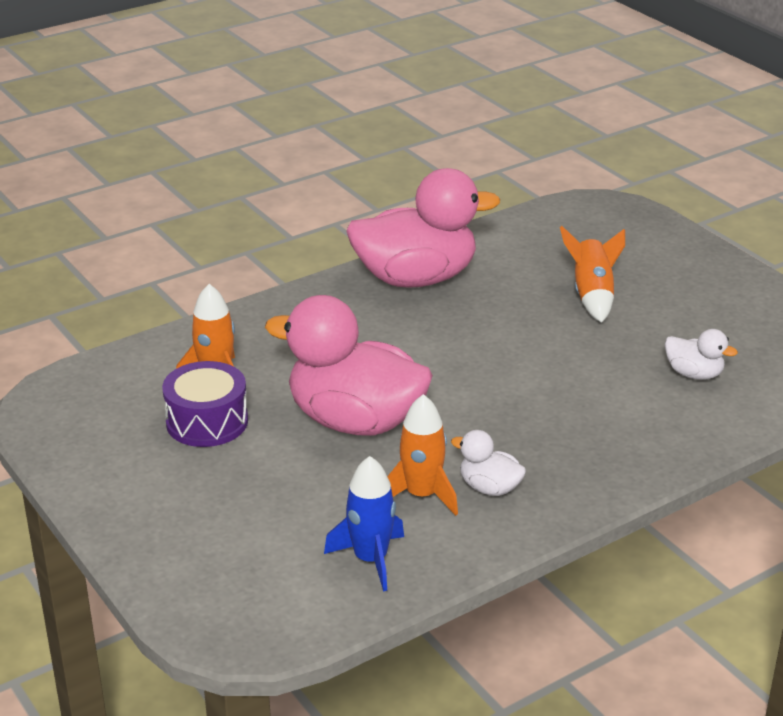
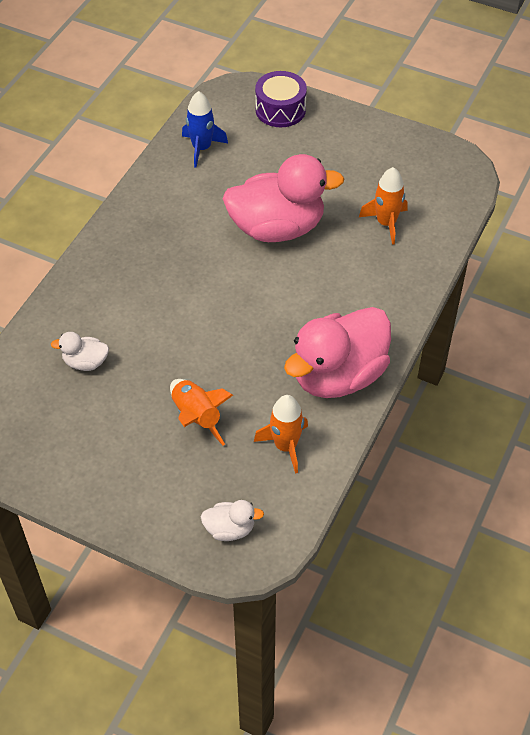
camera: 150 degrees right, 20 degrees up
(207, 422) = (360, 191): purple drum -> purple drum (280, 109)
(421, 495) = (202, 195): orange rocket -> orange rocket (285, 446)
(489, 488) = (168, 215): white duck -> white duck (230, 529)

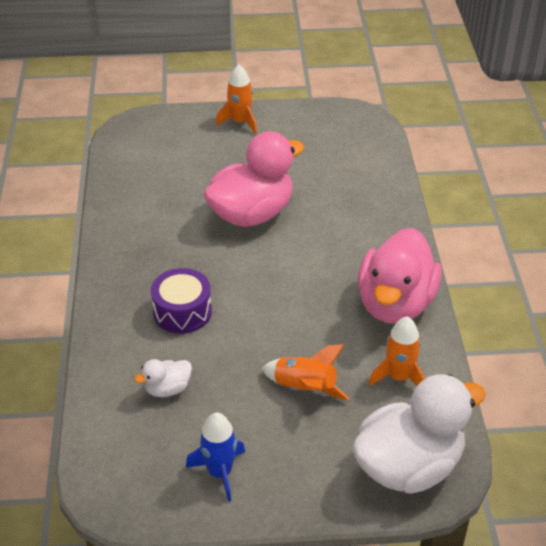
camera: 30 degrees left, 10 degrees down
(202, 148) = (136, 178): blue rocket -> blue rocket (220, 472)
(230, 529) = (408, 466): white duck -> white duck, size x2.27
(280, 109) = (181, 127): purple drum -> purple drum (182, 312)
(386, 223) = (337, 177): orange rocket -> orange rocket (240, 122)

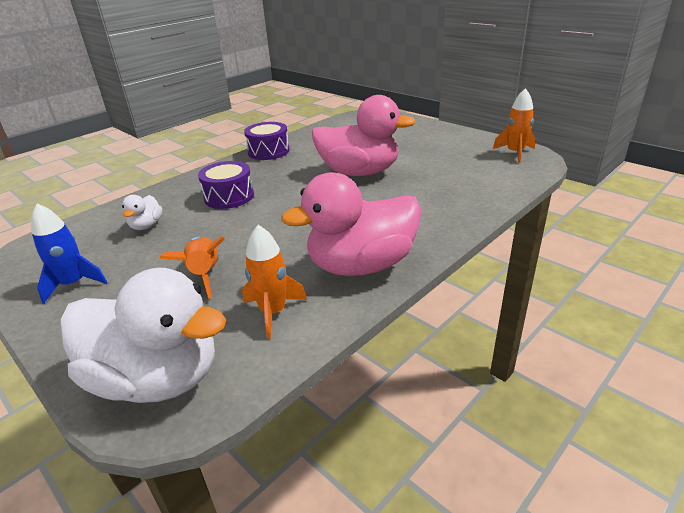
camera: 50 degrees right, 10 degrees down
(115, 236) = (268, 151): none -> purple drum
(167, 389) = (146, 226): white duck -> white duck turned 105 degrees counterclockwise
(240, 122) = (436, 132): orange rocket -> orange rocket (515, 153)

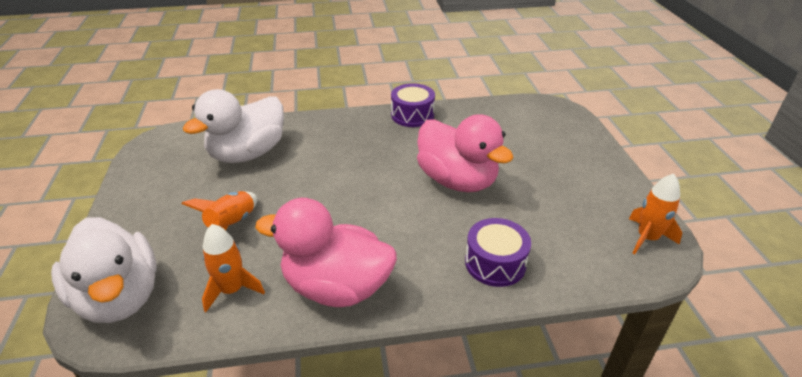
camera: 35 degrees right, 5 degrees up
(74, 284) = (159, 184): blue rocket -> none
(146, 226) = (248, 154): white duck -> white duck, size x2.27
(229, 196) = (328, 153): purple drum -> purple drum (495, 263)

